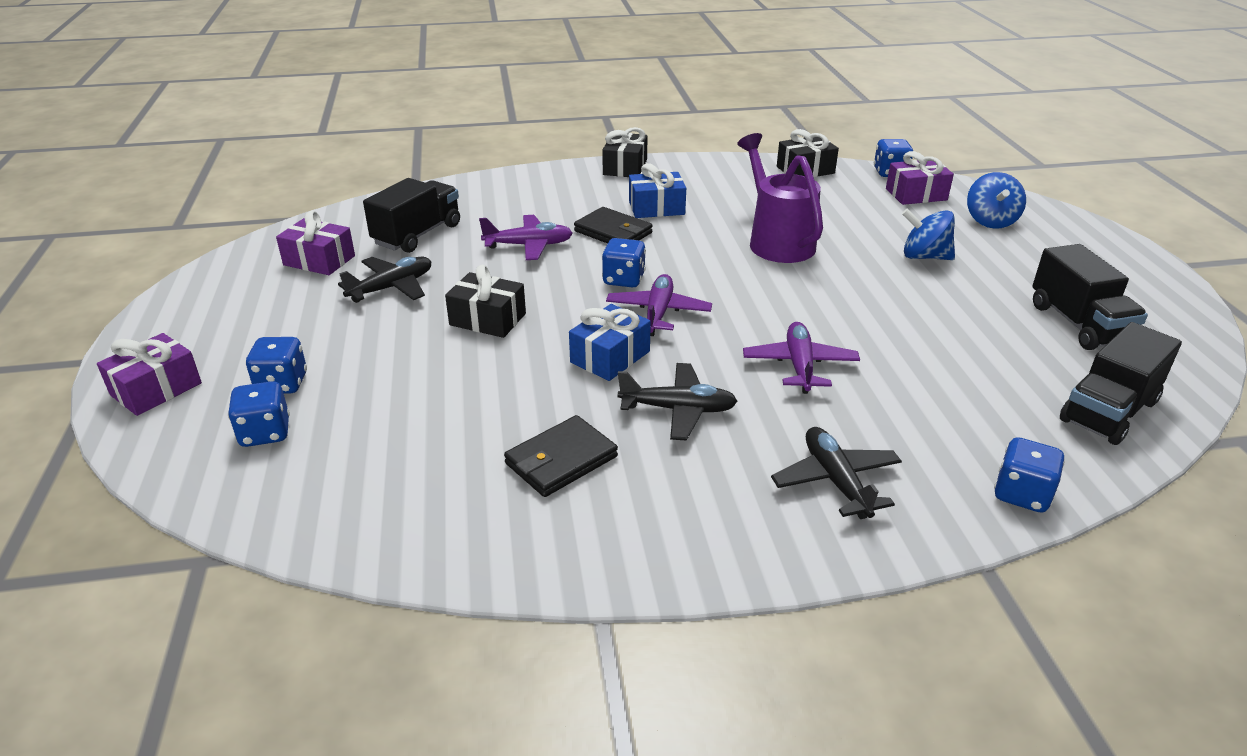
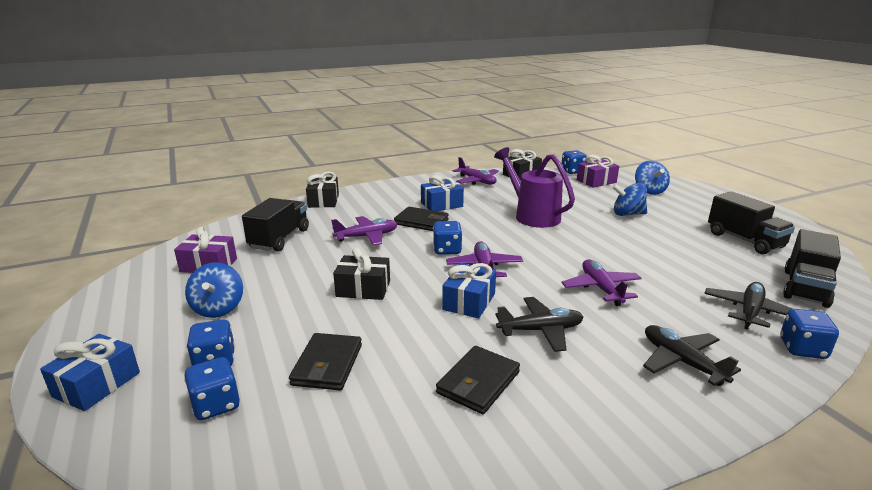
camera: 15 degrees left, 10 degrees down
(156, 389) = (97, 384): purple gift -> blue gift
(309, 320) = (218, 308): none -> blue spinning top
(392, 288) = (277, 277): black plane -> black plane (750, 312)
(400, 409) = (327, 365): none -> black wallet
(625, 167) = (406, 183): black gift -> black gift (323, 201)
(730, 174) = (477, 181): none -> purple plane

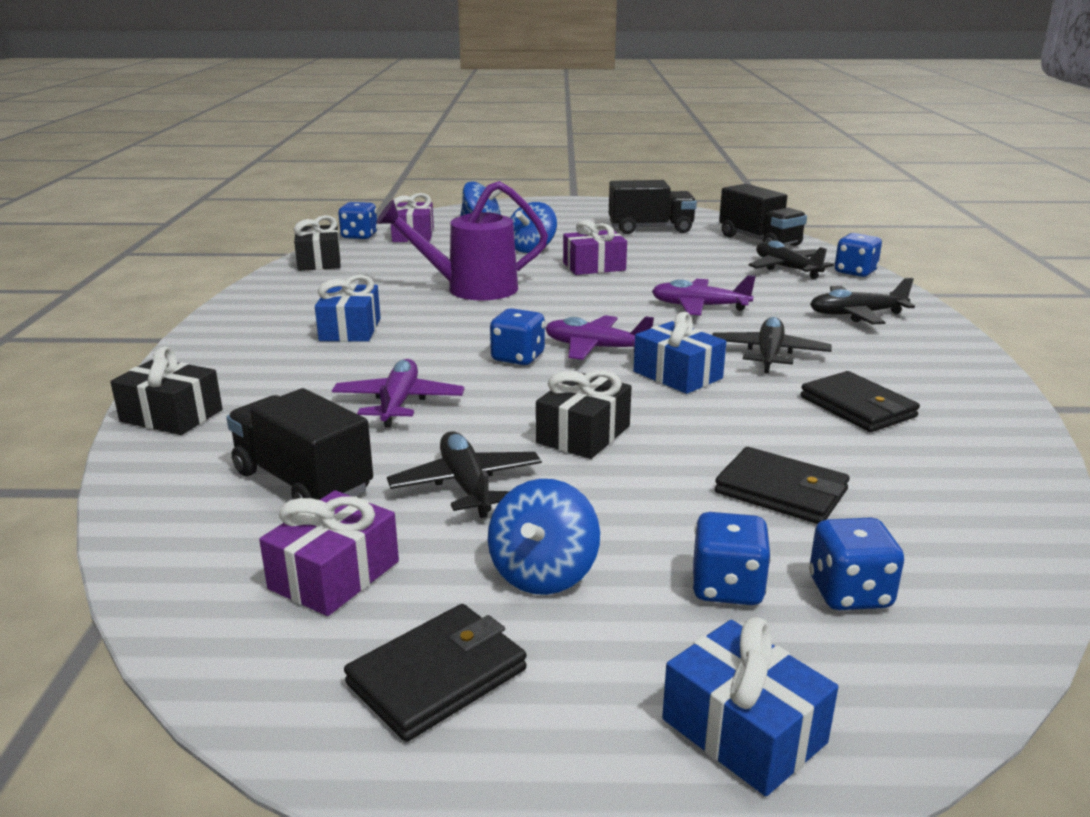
camera: 65 degrees left, 0 degrees up
(218, 308) = (543, 573): blue spinning top -> blue spinning top turned 90 degrees clockwise
(292, 272) = (466, 485): none -> black plane
(421, 222) = (397, 355): black wallet -> black wallet (437, 676)
(477, 181) = (294, 290): purple plane -> none
(626, 238) = (594, 266): none -> purple gift

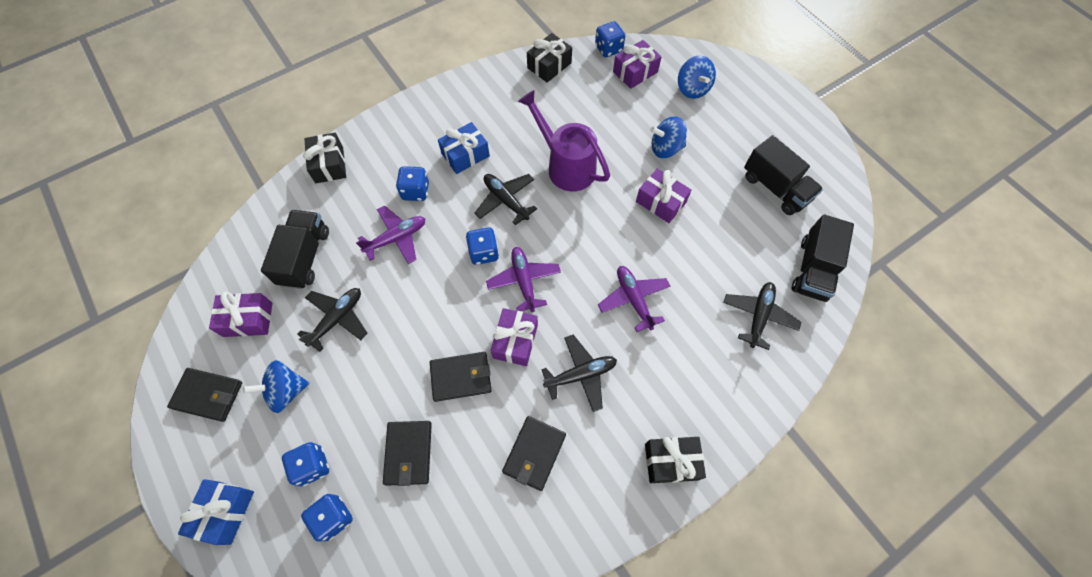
camera: 55 degrees right, 40 degrees up
(583, 434) = (414, 336): black gift -> black gift (671, 462)
(677, 375) = (515, 341): blue gift -> purple gift
(692, 421) = (461, 377): none -> black wallet
(855, 272) = (790, 364): blue dice -> blue dice (415, 191)
(856, 315) = (693, 398): black plane -> black plane (506, 201)

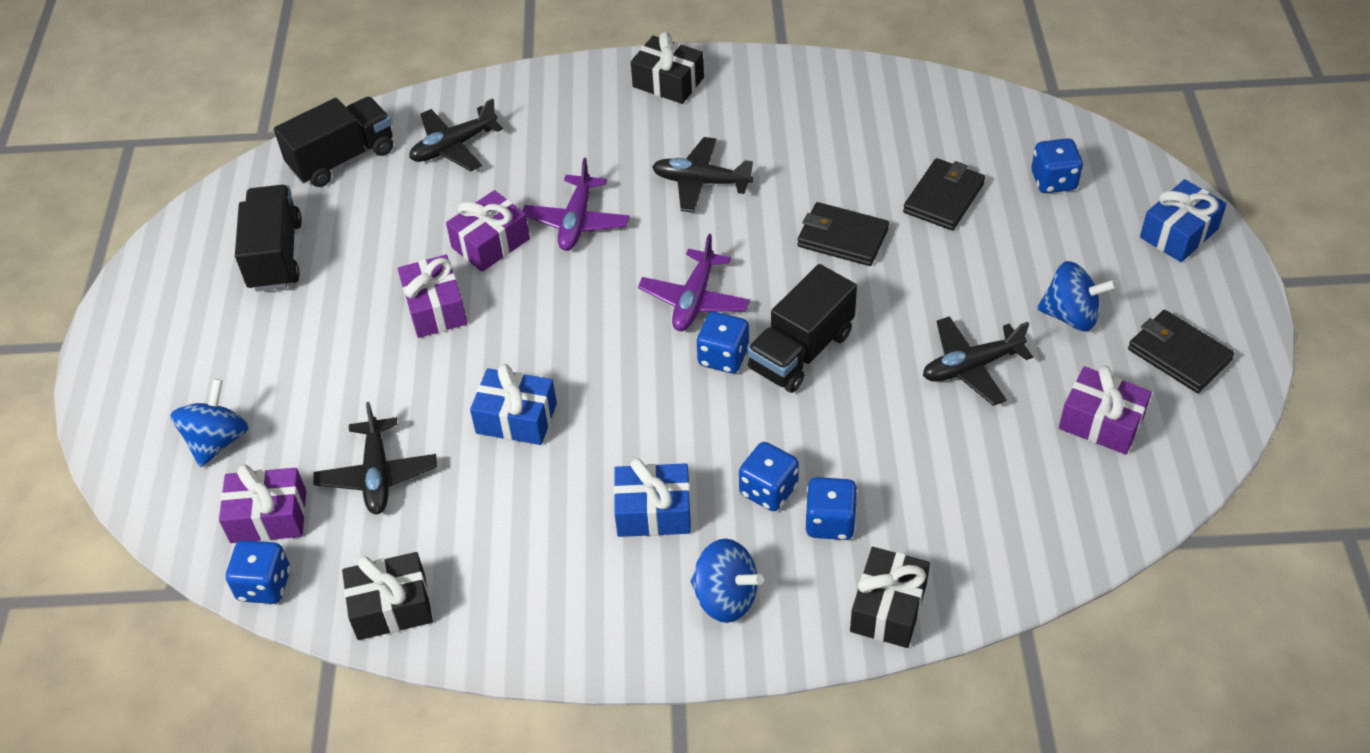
camera: 145 degrees left, 15 degrees down
(305, 257) = (987, 470): black truck -> black truck (801, 351)
(312, 466) = (1062, 232): blue dice -> blue dice (830, 522)
(396, 238) = (836, 433): purple plane -> none
(506, 201) = (642, 411): black plane -> black plane (377, 475)
(515, 341) = (753, 244): purple gift -> purple gift (490, 243)
(534, 453) = (804, 143): black wallet -> none
(566, 166) = (516, 418): purple watering can -> blue gift
(665, 148) = (354, 373): blue spinning top -> blue spinning top (725, 597)

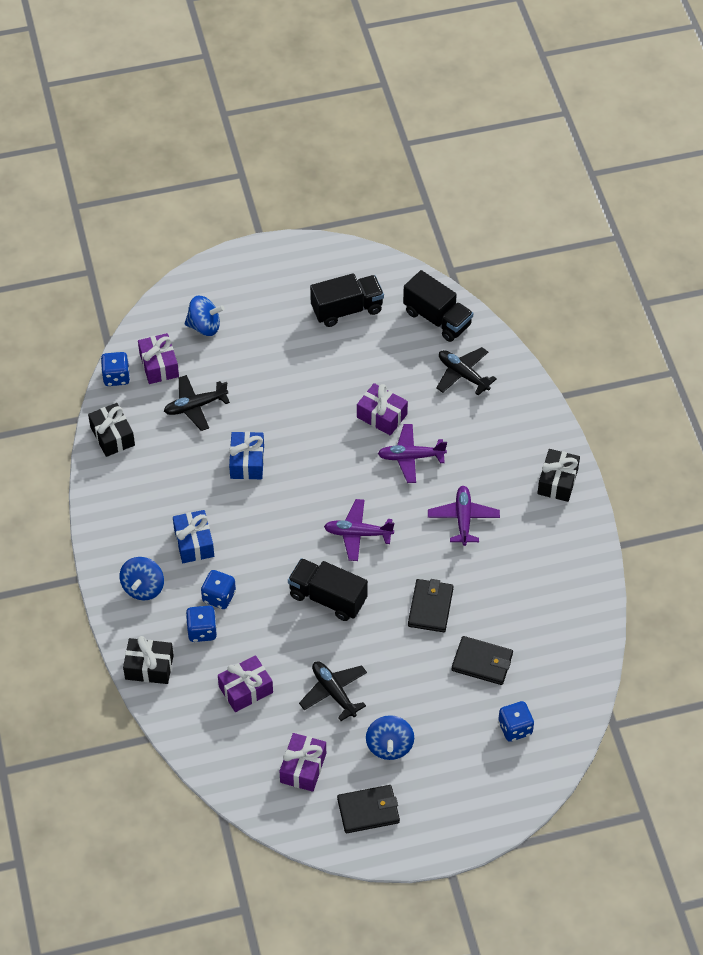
camera: 75 degrees right, 5 degrees up
(435, 308) = (322, 401): purple gift -> purple gift (245, 689)
(701, 182) = (463, 519): black plane -> purple plane
(723, 357) = (314, 557): blue dice -> none
(1178, 233) = (481, 808): blue gift -> none
(1179, 355) = (368, 810): black wallet -> black wallet turned 45 degrees clockwise

